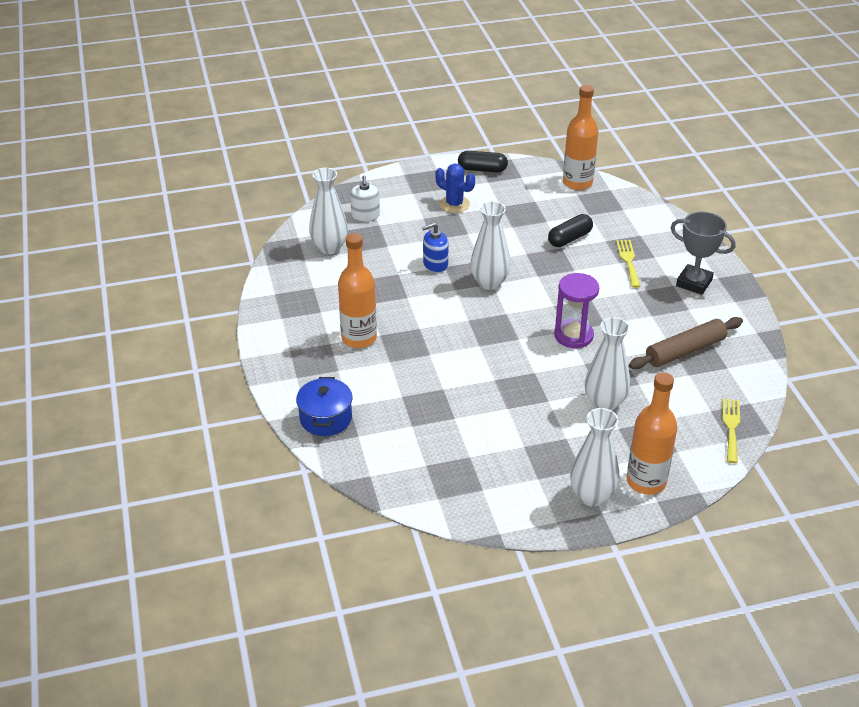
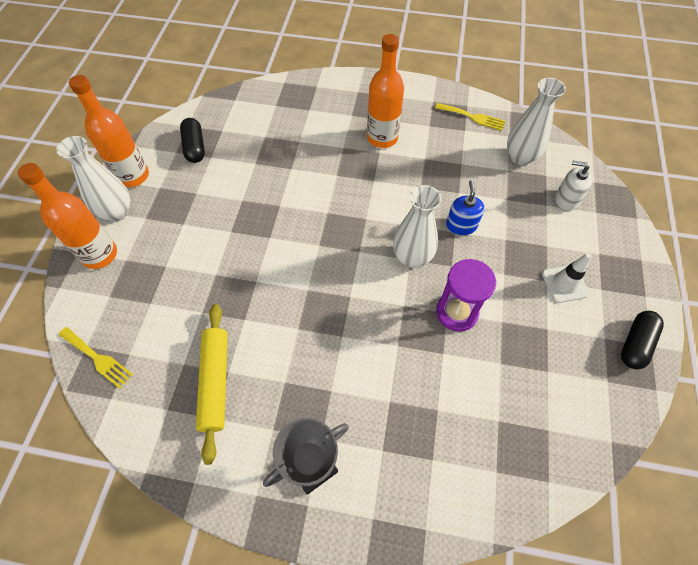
camera: 115 degrees right, 20 degrees up
(326, 418) = (304, 94): blue pot -> none
(454, 204) = (565, 283): blue cactus -> white traffic cone
(570, 239) = (456, 371): black capsule -> black capsule (195, 147)
(573, 335) = (297, 291): purple hourglass -> purple hourglass (457, 312)
(577, 183) = (576, 445): orange bottle -> orange bottle (133, 176)
(604, 403) = (199, 271): white vase -> none
(628, 261) = (387, 413): yellow fork -> yellow fork (473, 117)
(685, 351) = (215, 382): brown rolling pin -> yellow rolling pin

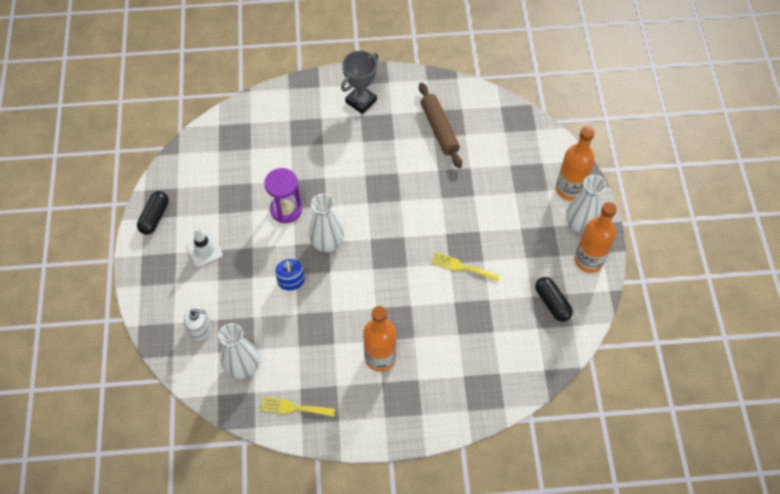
camera: 165 degrees right, 0 degrees up
(97, 358) = (523, 124): yellow fork -> yellow fork (462, 267)
(215, 382) = (439, 129): yellow rolling pin -> brown rolling pin

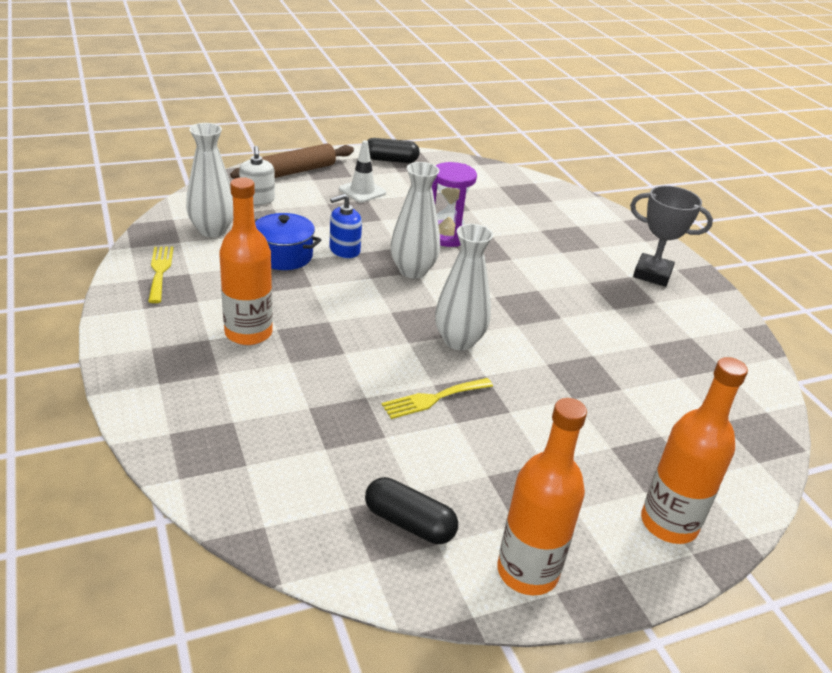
camera: 70 degrees right, 25 degrees down
(290, 322) = (284, 256): none -> blue pot
(439, 129) = (666, 348): brown rolling pin -> brown rolling pin (294, 172)
(462, 267) = (433, 399): yellow fork -> yellow fork turned 120 degrees counterclockwise
(552, 303) = (409, 523): black capsule -> black capsule turned 75 degrees clockwise
(580, 225) = (599, 549): white vase -> white vase (459, 341)

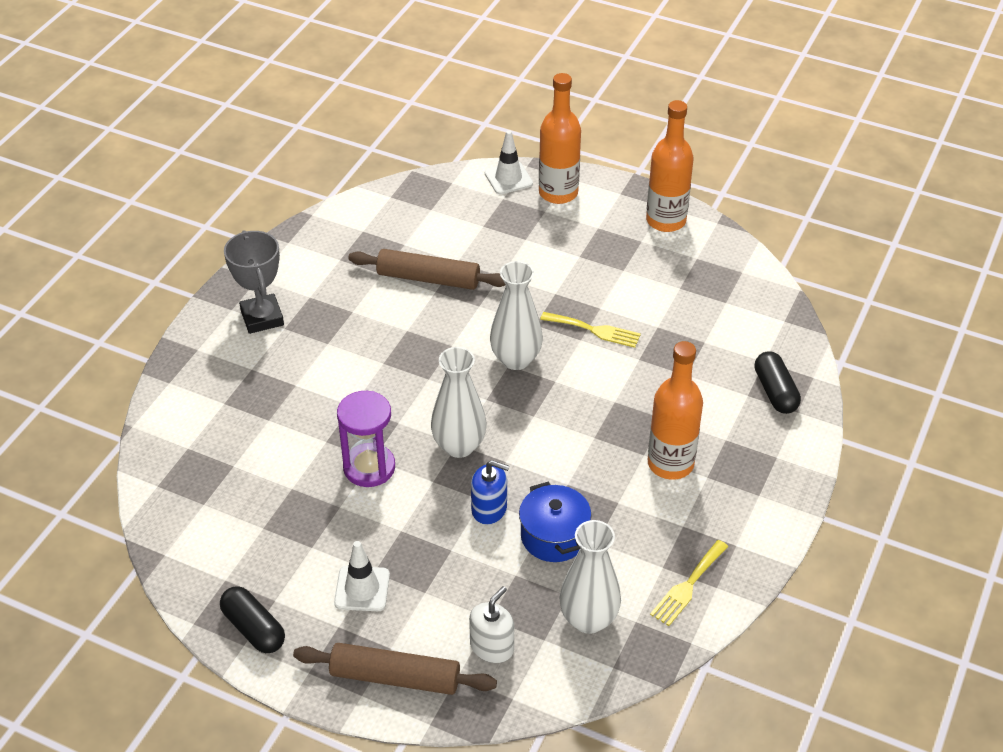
camera: 130 degrees left, 10 degrees up
(409, 523) = (700, 275): black capsule -> black capsule (775, 392)
(614, 361) = (428, 279): none -> brown rolling pin
(732, 505) = (508, 178): none -> white traffic cone

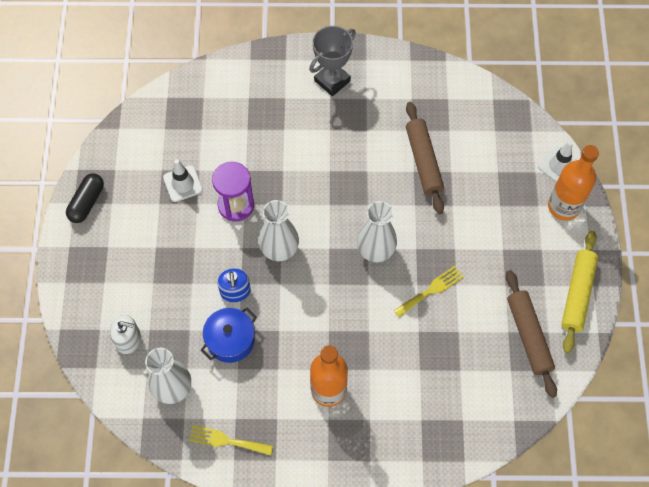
camera: 65 degrees right, 20 degrees up
(362, 589) = (140, 246): white traffic cone -> white traffic cone (183, 183)
(395, 677) = (84, 295): brown rolling pin -> brown rolling pin (528, 335)
(594, 330) = (431, 290): yellow fork -> yellow fork turned 120 degrees counterclockwise
(666, 221) = (577, 294): orange bottle -> yellow rolling pin
(775, 392) = (434, 438): black capsule -> none

